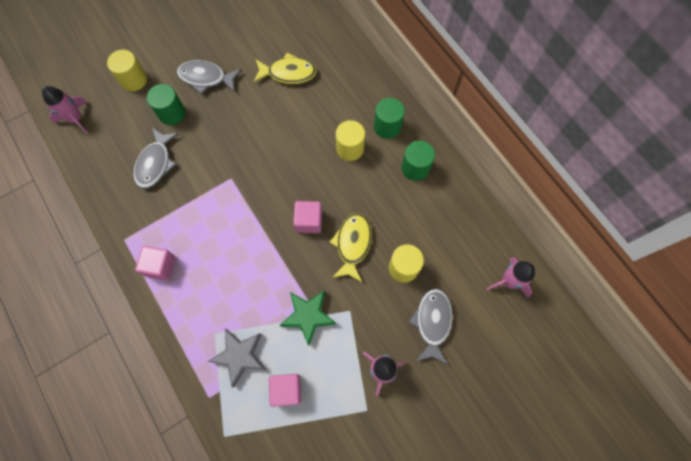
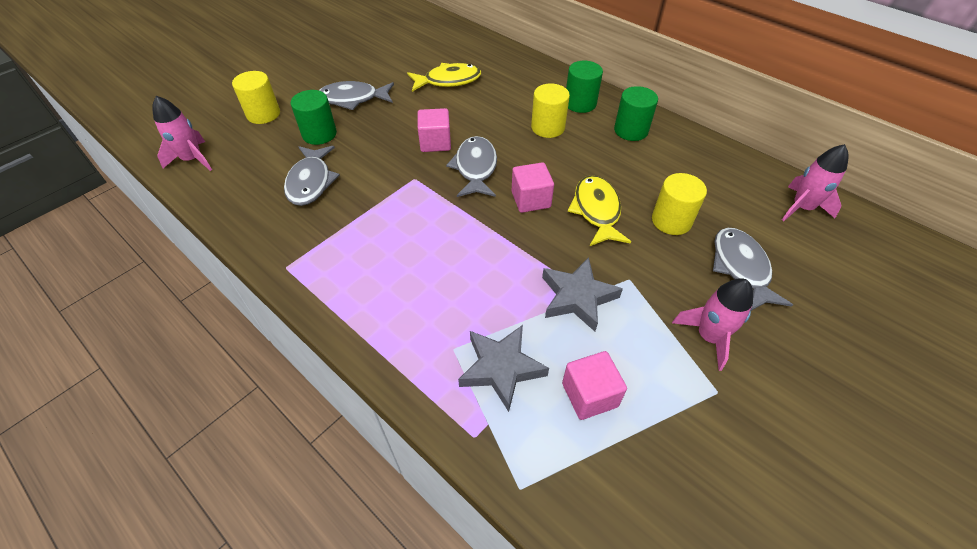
camera: 15 degrees left, 20 degrees down
(160, 266) = (347, 286): pink cube -> pink cube (435, 142)
(279, 179) = (475, 168): none -> grey fish
(308, 316) = (577, 297): green star -> grey star

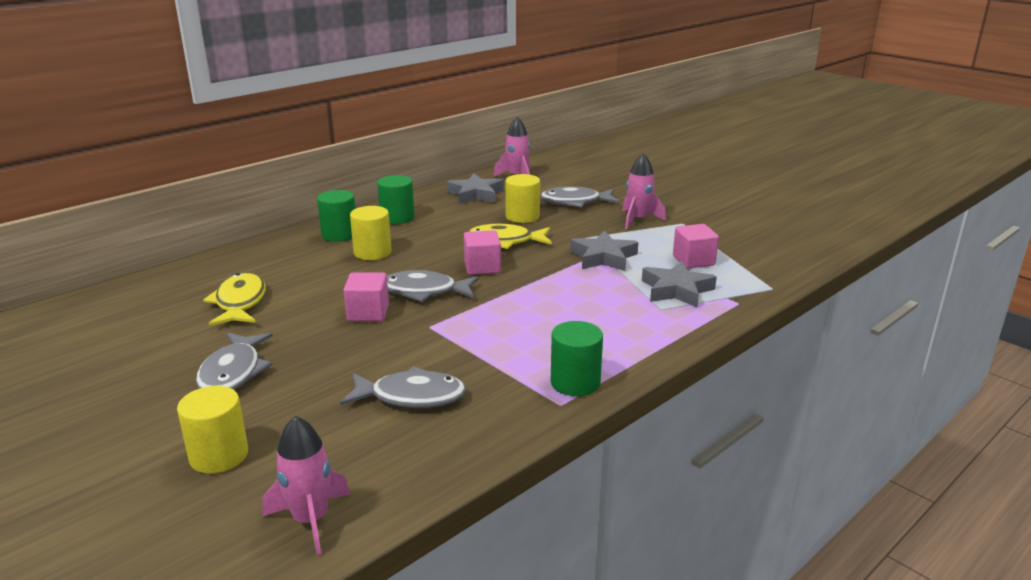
camera: 85 degrees left, 25 degrees down
(319, 134) = (306, 397): green cylinder -> green cylinder (575, 382)
(721, 177) = (475, 194): none -> grey star

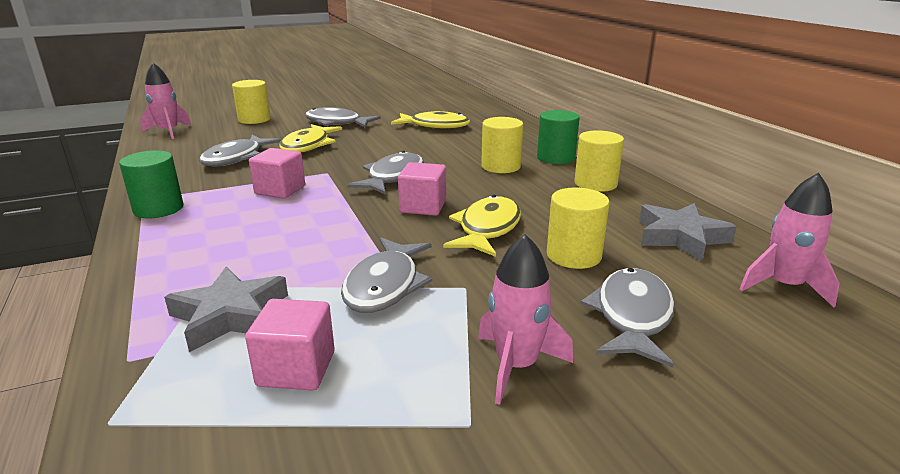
camera: 110 degrees right, 0 degrees up
(344, 363) = (308, 146): none -> yellow fish
(368, 313) = (375, 156): pink cube -> pink cube (280, 190)
(397, 218) = (595, 184): green cylinder -> yellow cylinder
(603, 257) = (385, 285): grey star -> grey fish

